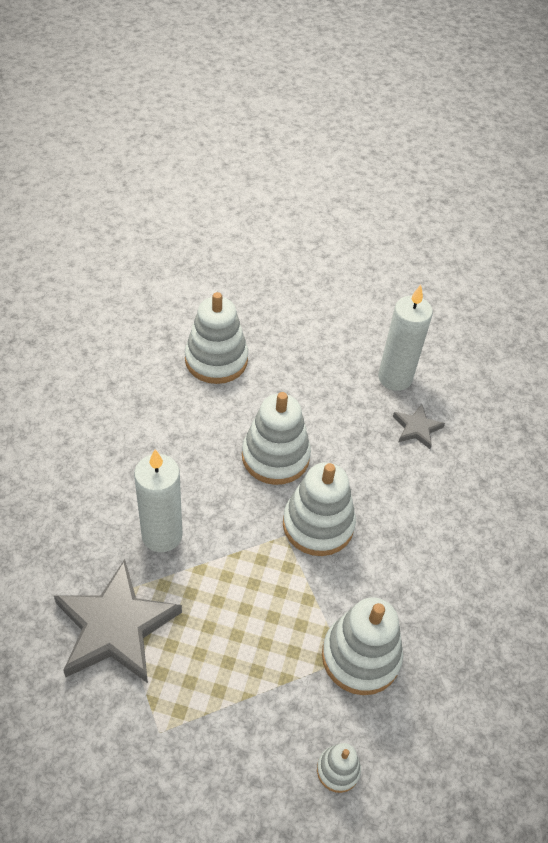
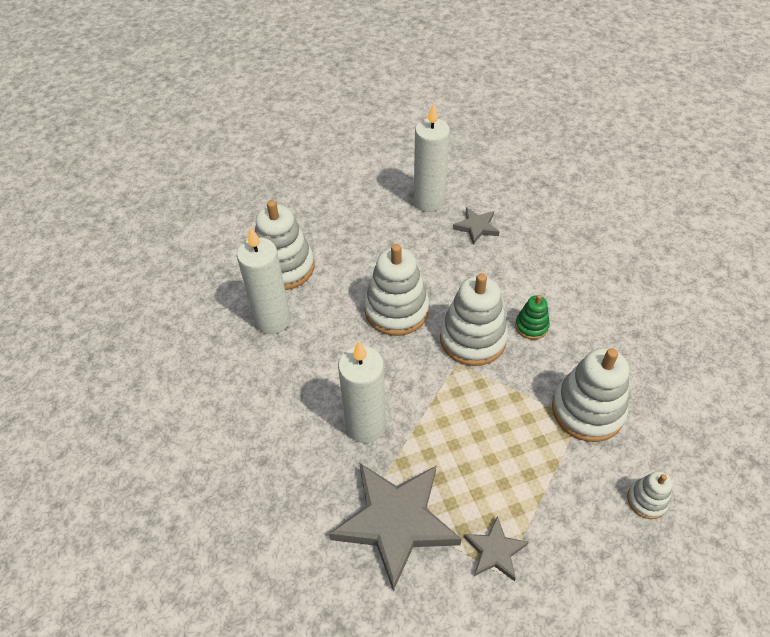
camera: 30 degrees left, 0 degrees up
(168, 399) = (273, 320): none -> white candle
(170, 709) = (495, 551): none -> grey star
(381, 549) = (531, 326): none -> green stacking toy

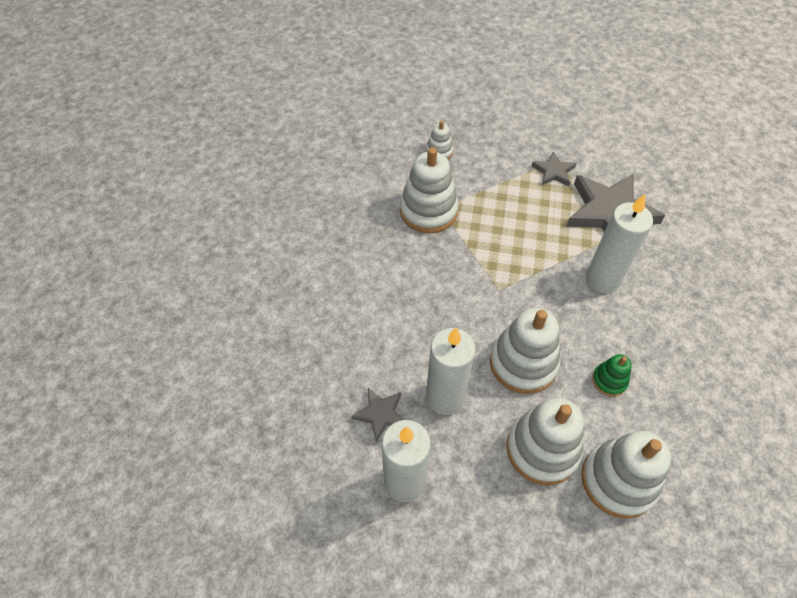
camera: 150 degrees left, 5 degrees up
(273, 320) = (651, 417): white candle -> white candle (445, 397)
(472, 339) = (472, 302): white stacking toy -> white stacking toy (542, 449)
(531, 326) = (415, 287): green stacking toy -> green stacking toy (609, 380)

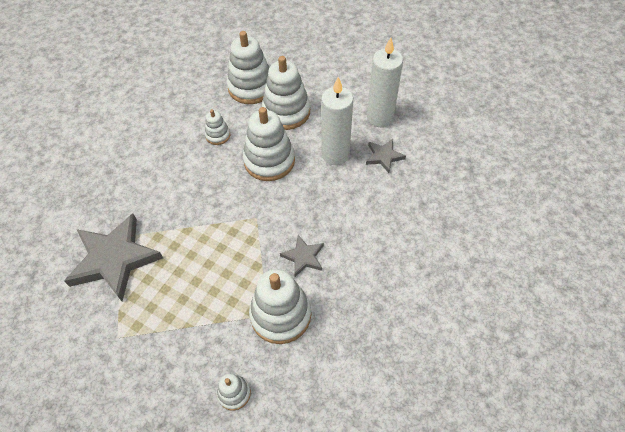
camera: 160 degrees left, 0 degrees up
(553, 172) = (130, 323): grey star -> grey star (303, 257)
(602, 279) = (169, 202): white candle -> none
(609, 380) = (218, 135): green stacking toy -> white stacking toy

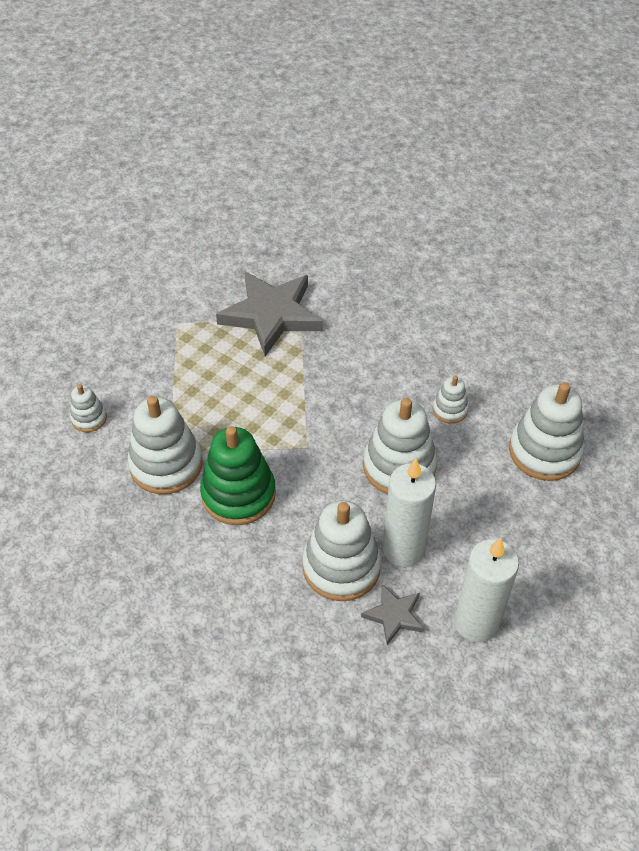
camera: 95 degrees right, 5 degrees down
(286, 112) = (492, 493): white stacking toy -> white stacking toy (341, 567)
(303, 257) = (238, 494): grey star -> green stacking toy

